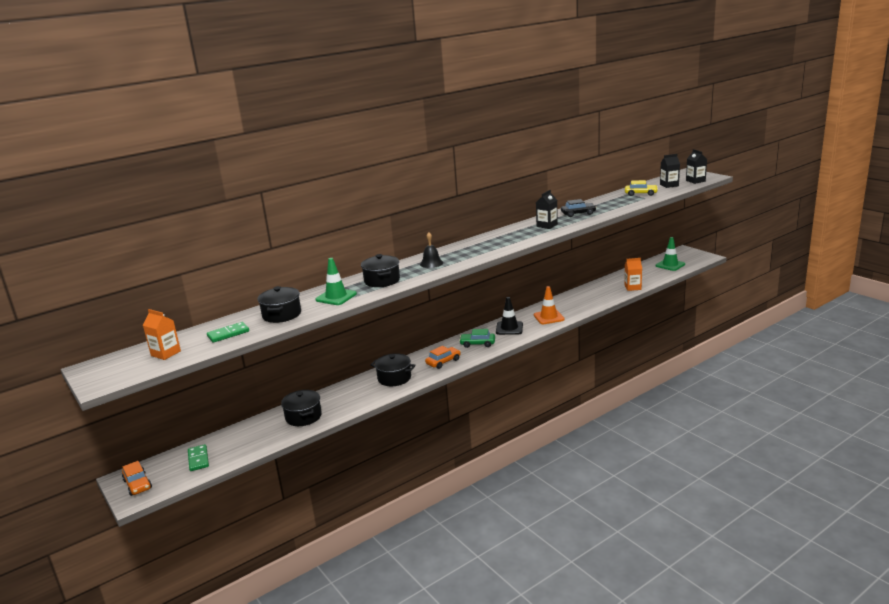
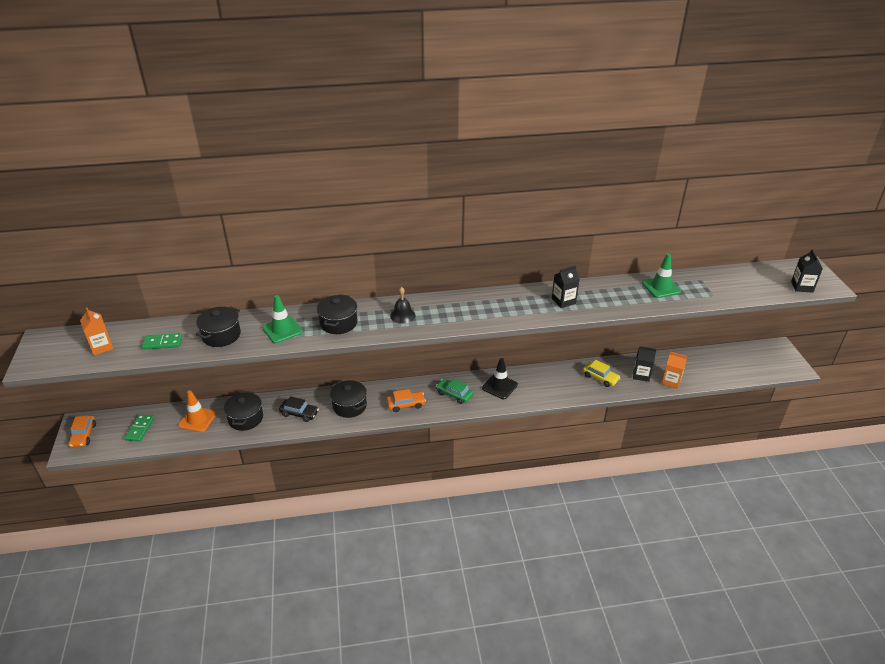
camera: 25 degrees right, 15 degrees up
(548, 317) = (549, 388): orange traffic cone -> orange traffic cone (197, 419)
(578, 213) = (614, 294): black car -> black car (299, 413)
(640, 194) = (715, 285): yellow car -> yellow car (600, 378)
(669, 185) = (762, 282): black carton -> black carton (641, 375)
(670, 265) = (742, 364): green traffic cone -> green traffic cone (661, 287)

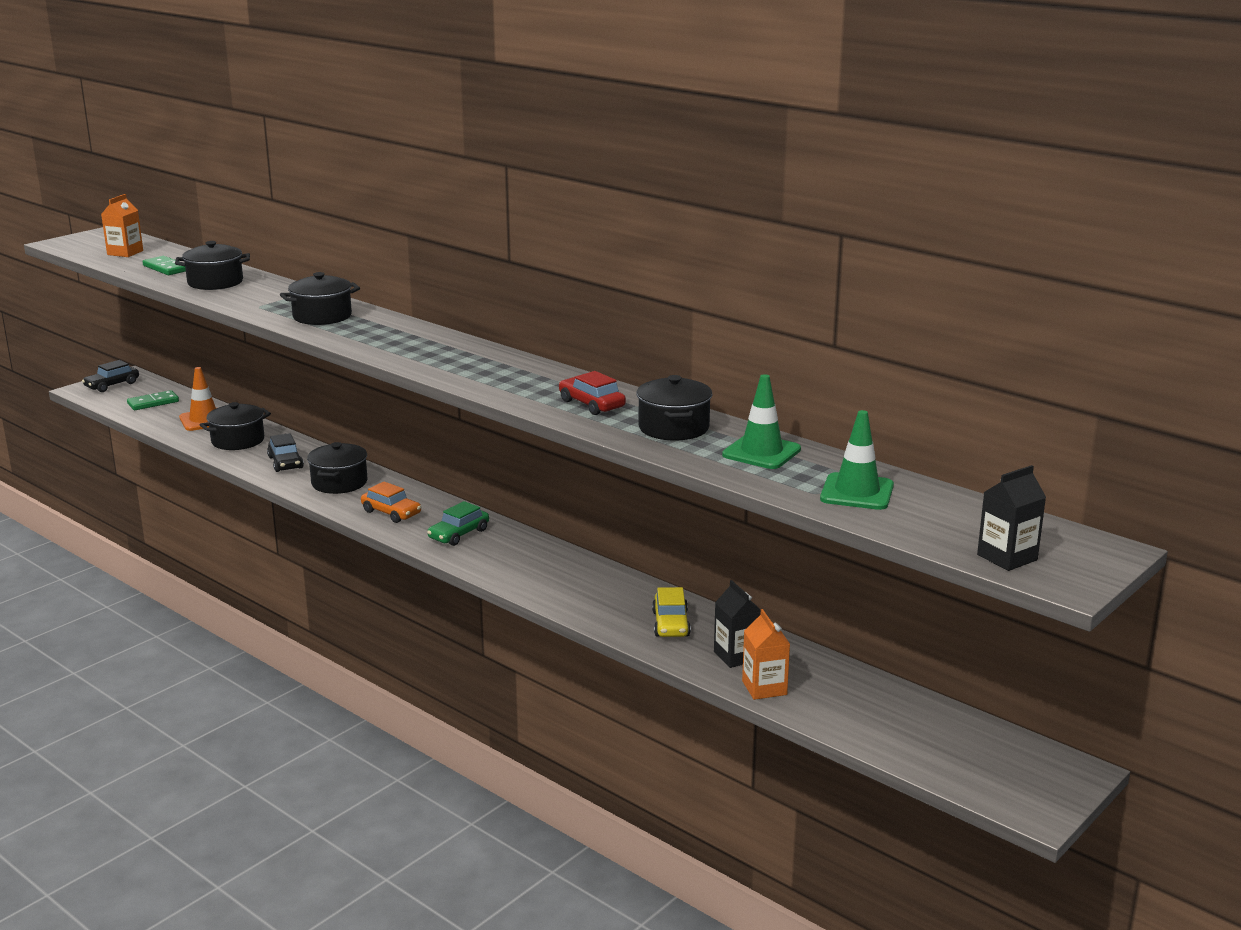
camera: 50 degrees right, 15 degrees down
(83, 435) = (112, 385): orange car -> black car
(282, 330) = (267, 300): green traffic cone -> green traffic cone (857, 492)
(402, 315) = (392, 337): black bell -> none
(454, 394) = (459, 534): green car -> green car turned 135 degrees counterclockwise
(499, 386) = (525, 557): black traffic cone -> none
(563, 301) = (591, 404): black carton -> red car
(613, 294) = (673, 428): none -> black pot

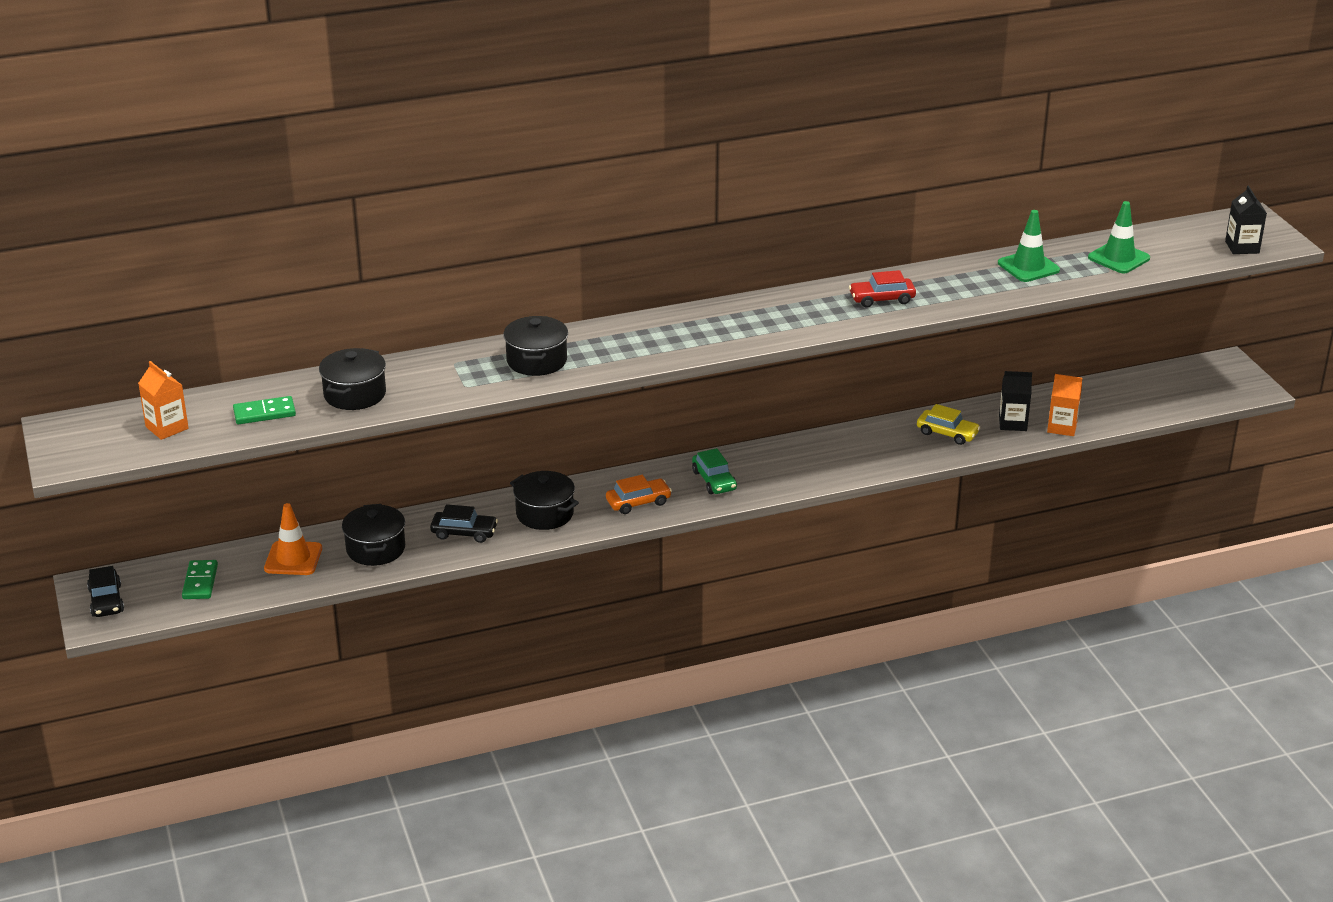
camera: 60 degrees left, 10 degrees up
(673, 428) = (957, 283): black pot -> none

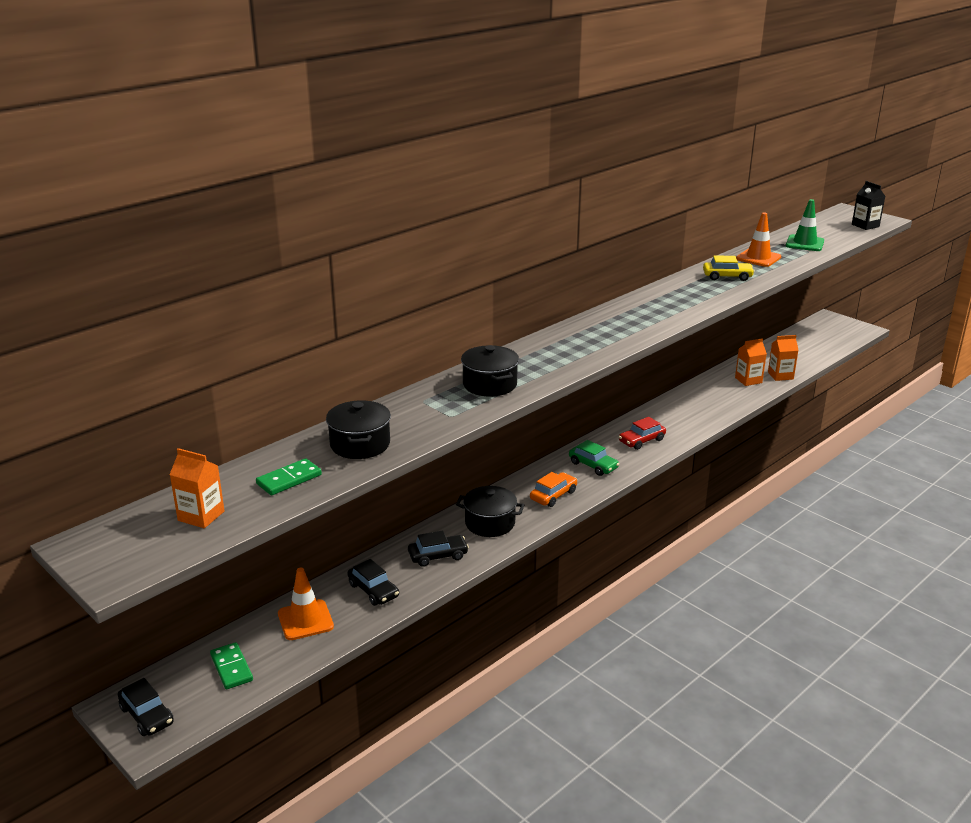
camera: 25 degrees left, 5 degrees down
(375, 549) = (373, 590): black pot -> black car
(882, 299) = (691, 293): red car -> red car (641, 441)
(947, 433) = (715, 396): yellow car -> yellow car (727, 276)
(1012, 423) = (748, 380): black carton -> orange carton
(1028, 267) = (758, 258): green traffic cone -> orange traffic cone

